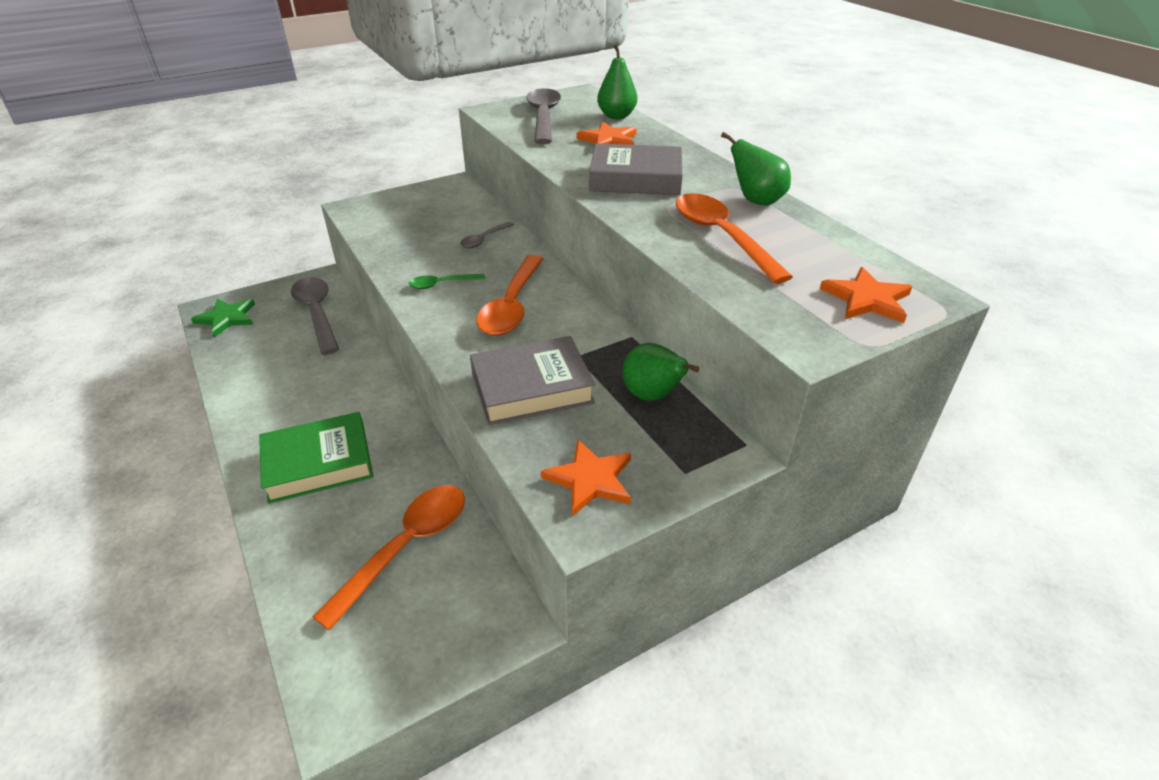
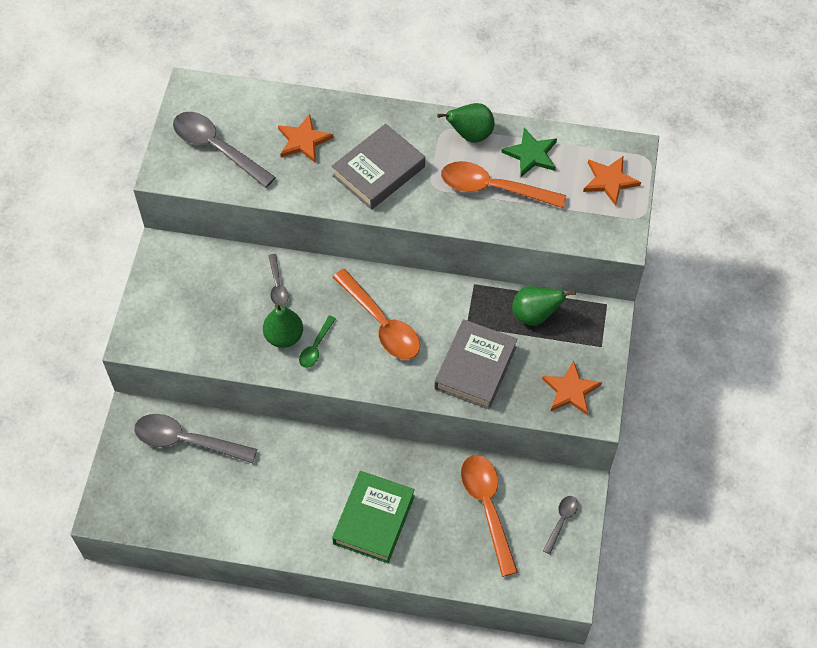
camera: 50 degrees left, 20 degrees up
(227, 318) = (132, 506): green star -> green star (531, 154)
(444, 634) = (561, 521): none -> grey spoon
(616, 116) = (264, 103): green pear -> green pear (284, 336)

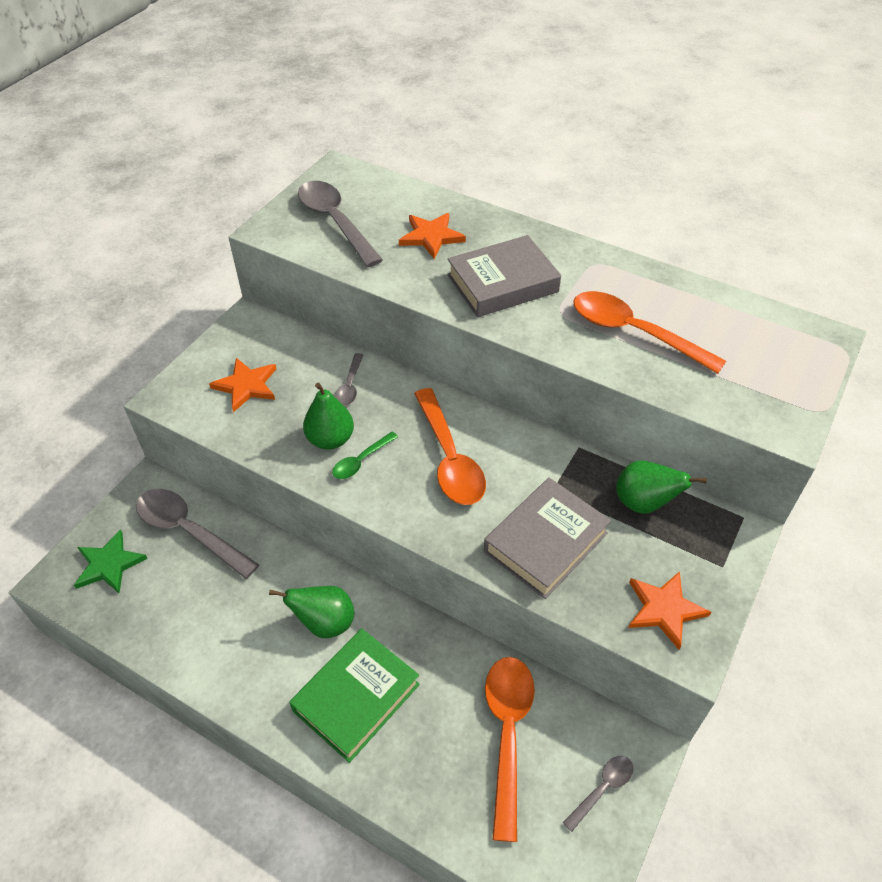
camera: 20 degrees right, 10 degrees down
(470, 135) = (625, 275): green pear -> green pear (325, 623)
(531, 154) = (693, 310): green star -> green star (109, 564)
(609, 181) = (788, 361): orange star -> orange star (246, 386)

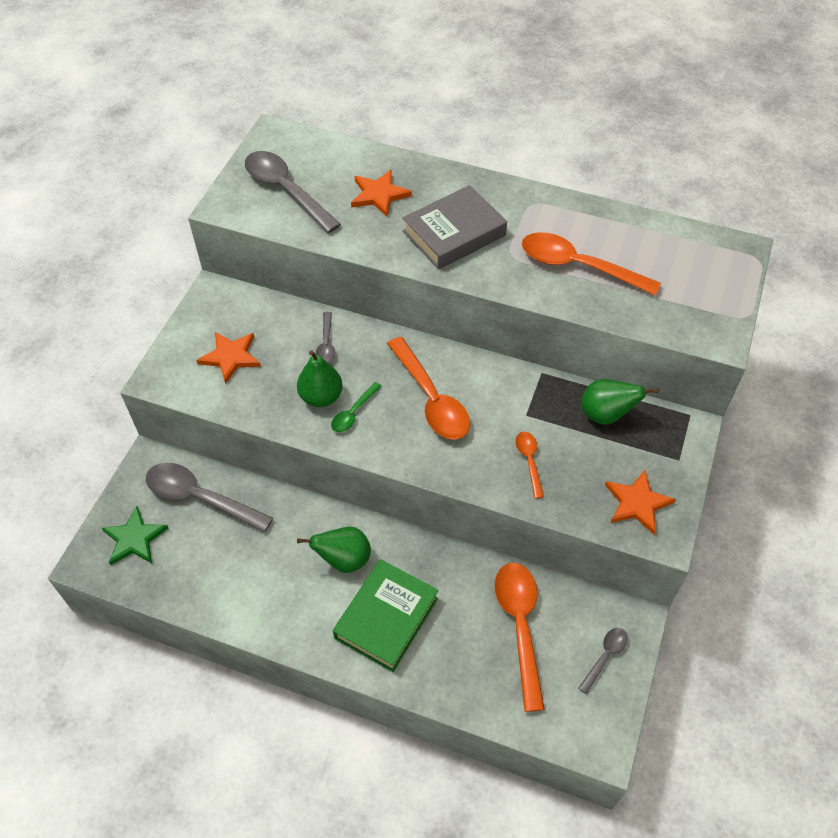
camera: 10 degrees left, 5 degrees up
(546, 542) = (529, 461): grey book -> orange spoon

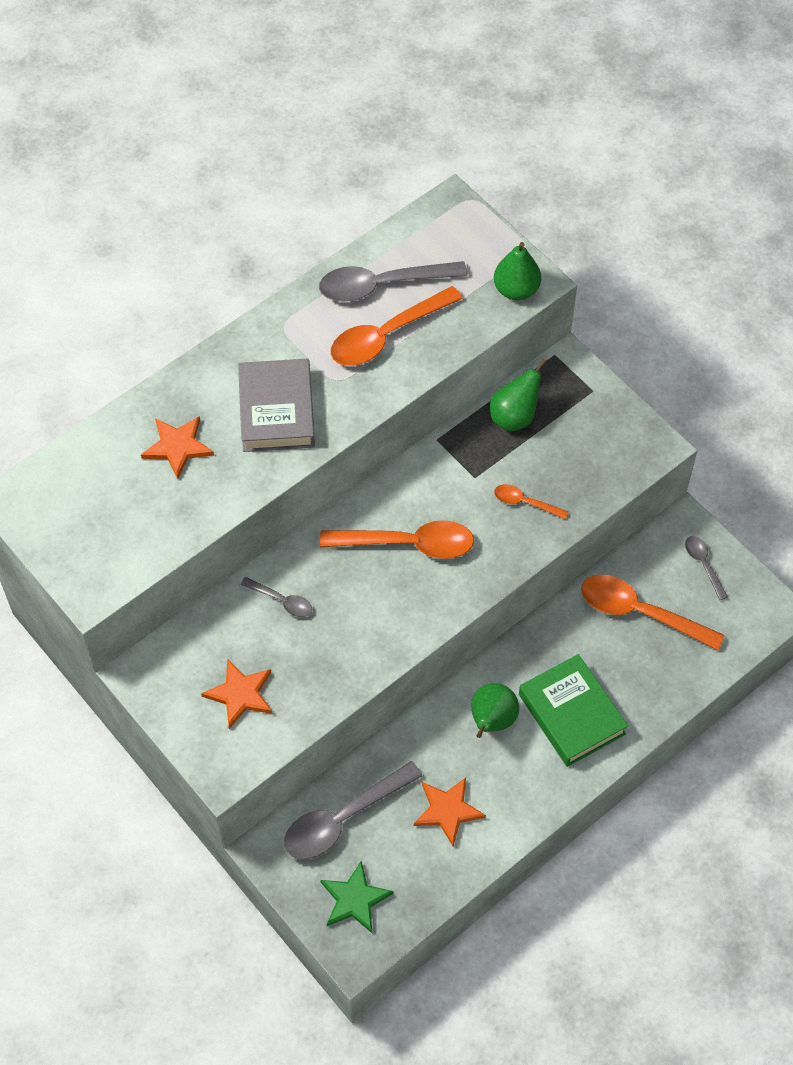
camera: 60 degrees left, 5 degrees up
(286, 191) = (110, 526): grey spoon -> grey spoon (382, 285)
(321, 397) = (344, 635): green pear -> green pear (516, 290)
(353, 412) = (381, 616): green spoon -> none
(637, 503) = (615, 447): orange star -> orange star (448, 811)

